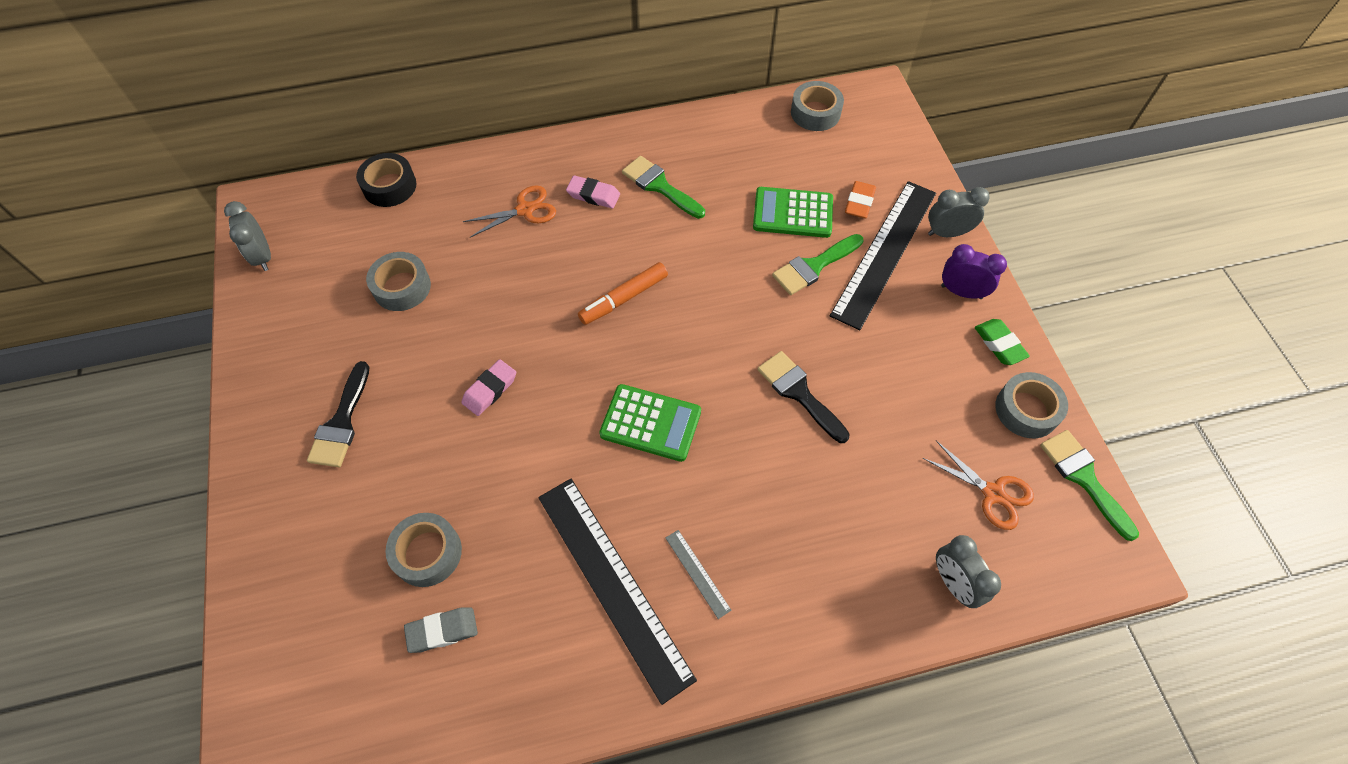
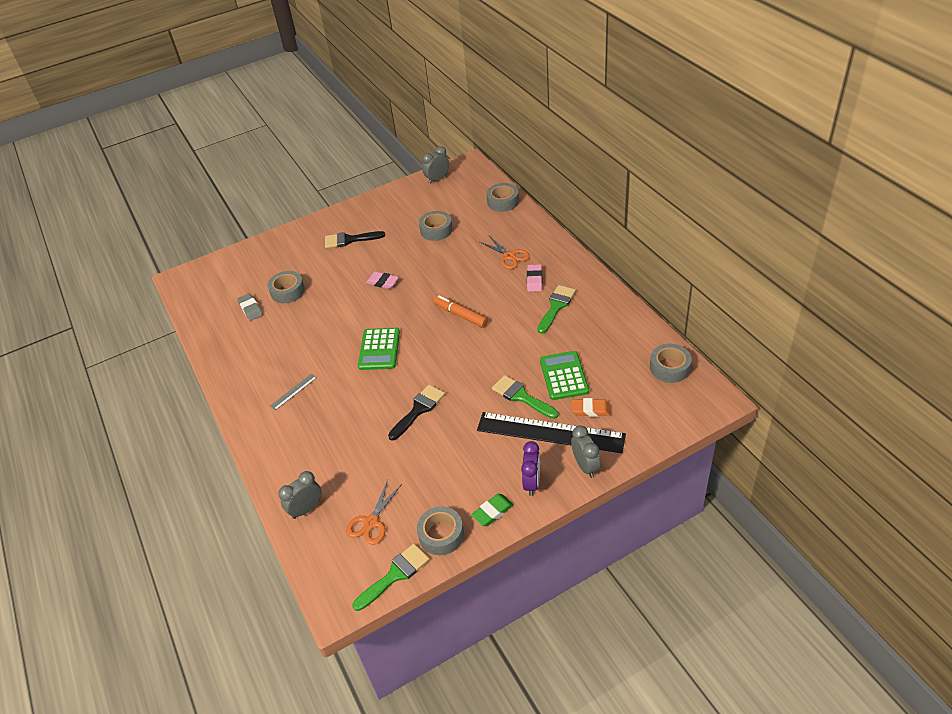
camera: 80 degrees right, 15 degrees down
(389, 186) = (503, 202): black tape -> grey tape
(613, 584) = (282, 361): black ruler -> none

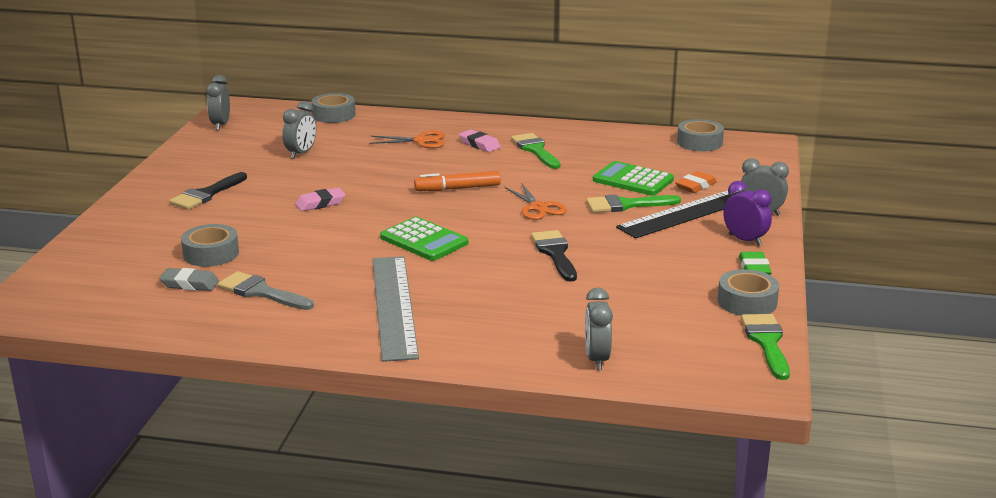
camera: 55 degrees left, 20 degrees down
(264, 337) = (261, 292): none -> grey brush
(293, 391) = (394, 306): grey ruler -> grey ruler, size x2.49
(371, 522) = (675, 330): orange scissors -> orange scissors (538, 208)
(436, 230) = (301, 153): grey tape -> grey clock

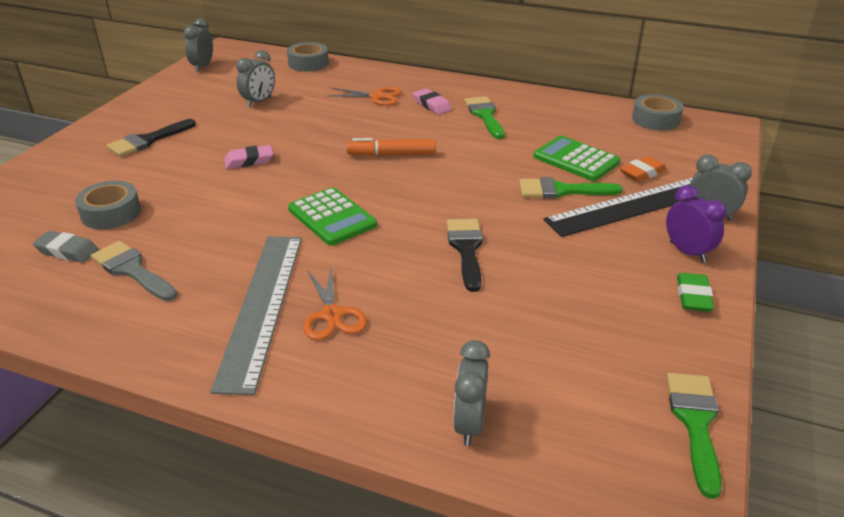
camera: 10 degrees right, 10 degrees up
(538, 208) = (466, 186): orange scissors -> orange scissors (332, 315)
(747, 302) = (678, 348): grey tape -> none

